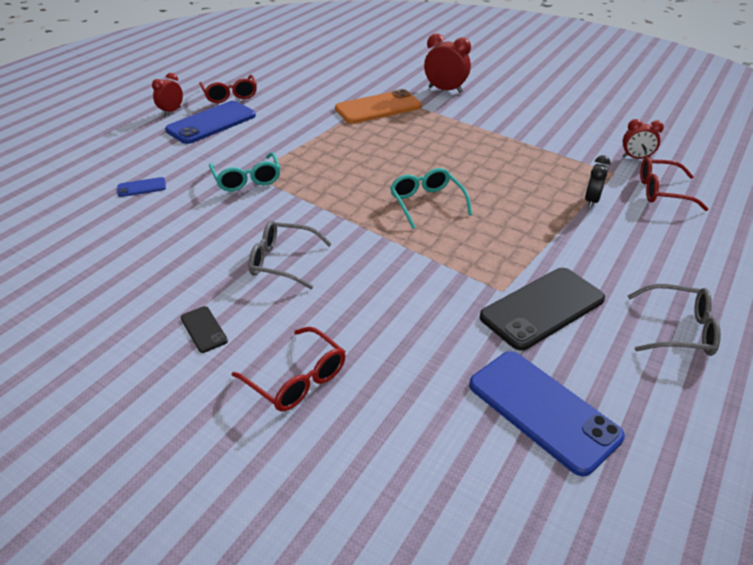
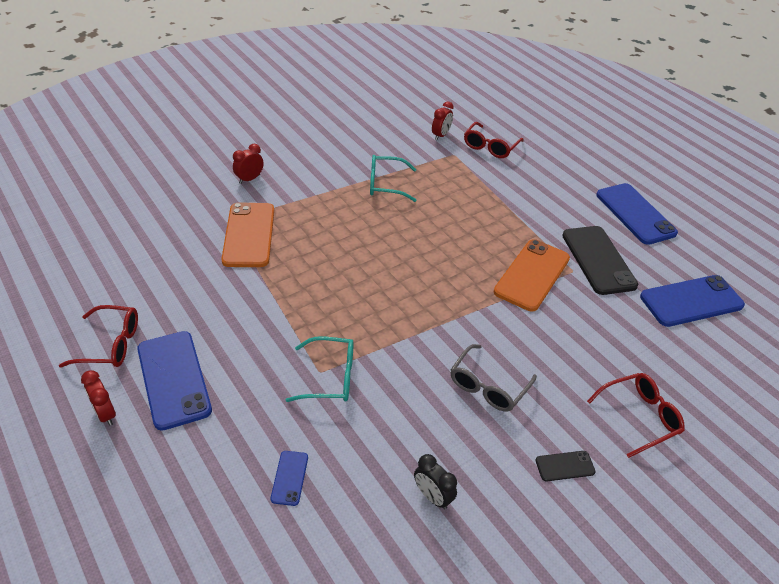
camera: 70 degrees left, 5 degrees up
(427, 203) = (443, 266): turquoise glasses -> turquoise glasses (386, 184)
(445, 90) = (249, 179): red clock -> red clock, size x0.64
(466, 261) = (532, 275): none -> orange phone
(591, 201) = (485, 182): black clock -> black clock (432, 496)
(678, 330) = (635, 214): grey glasses -> blue phone

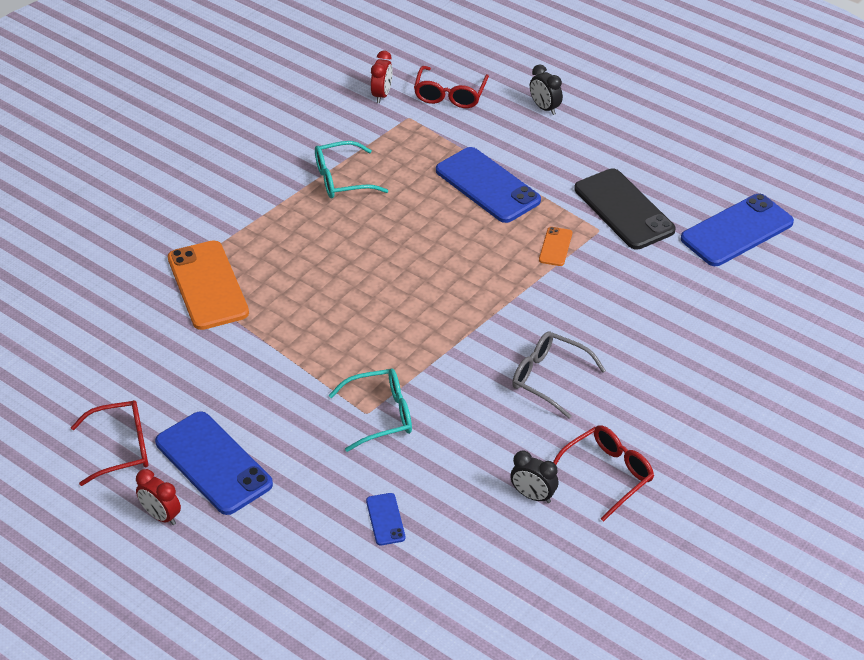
camera: 15 degrees left, 0 degrees up
(249, 179) = (169, 215): red clock -> none
(488, 386) = (550, 378): grey glasses -> grey glasses turned 105 degrees clockwise
(532, 275) = (555, 247): orange phone -> orange phone, size x0.46
(558, 171) = (544, 108): none -> black clock
(565, 466) = (651, 433): black phone -> none
(635, 214) = (650, 141): blue phone -> blue phone (487, 185)
(639, 417) = (711, 367): red glasses -> red glasses (606, 475)

